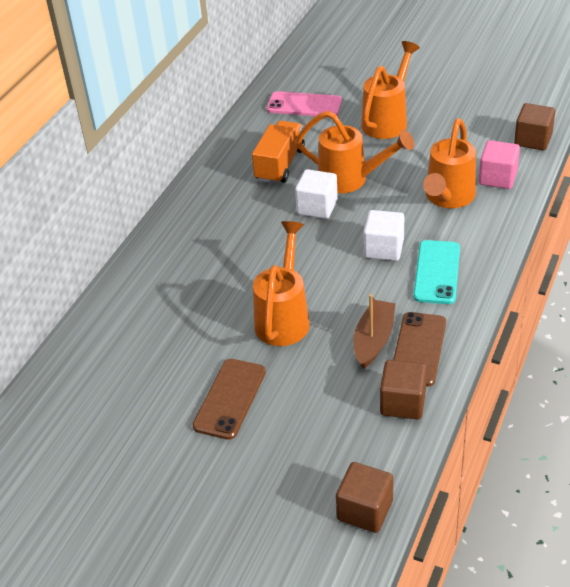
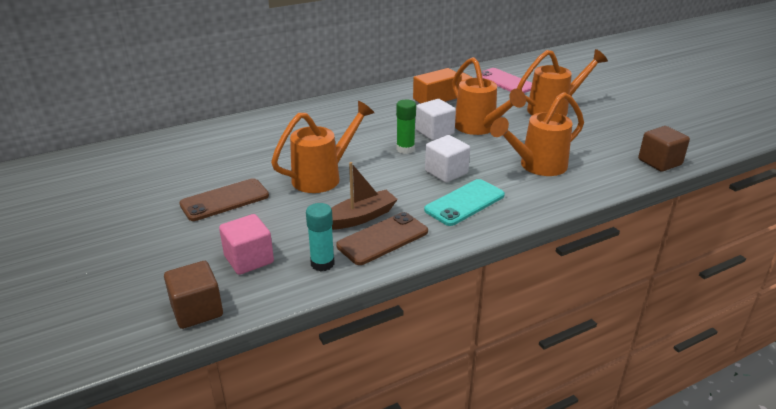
camera: 35 degrees right, 10 degrees down
(316, 242) = (405, 149): none -> green glue stick
(403, 403) = (322, 263): brown cube -> turquoise glue stick
(497, 178) = (595, 171): pink cube -> pink cube (249, 259)

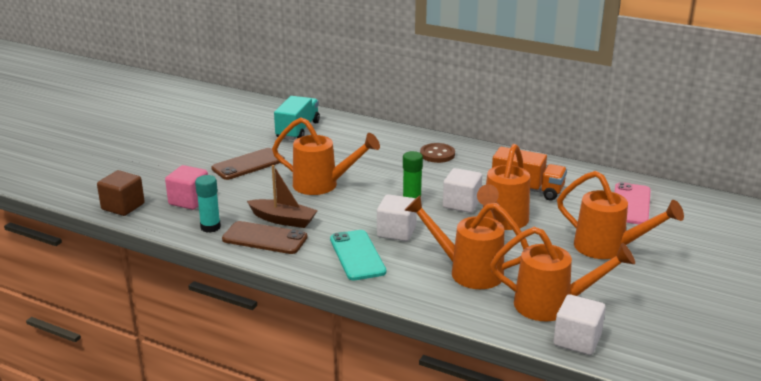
camera: 55 degrees right, 5 degrees down
(198, 152) = (298, 130): none -> turquoise truck
(225, 200) = (248, 164): brown phone -> brown phone turned 60 degrees counterclockwise
(343, 113) = (437, 154): none -> brown button
(465, 203) = (357, 255): turquoise phone -> turquoise phone turned 60 degrees clockwise
(610, 153) = (553, 305): none -> orange watering can
(659, 162) = (577, 340): brown cube -> white cube

